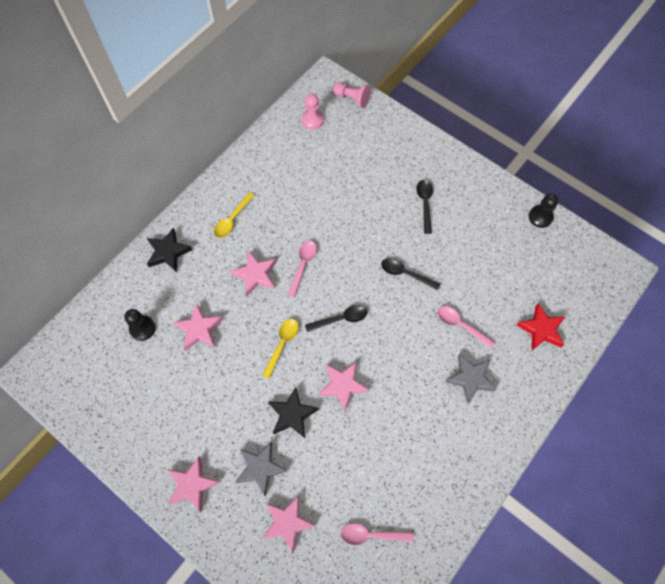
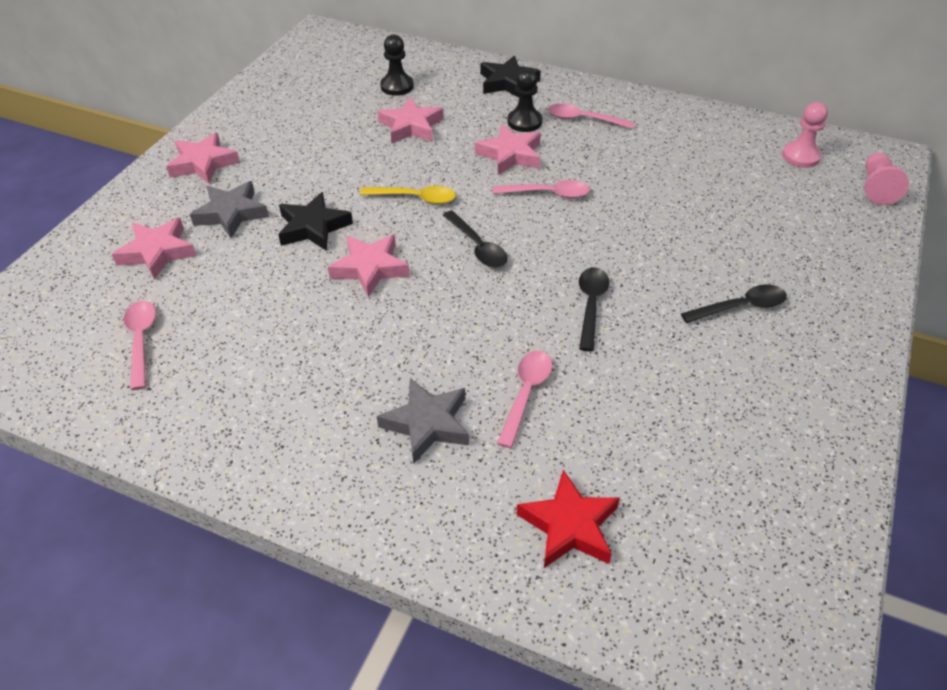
camera: 75 degrees right, 20 degrees down
(232, 219) = (583, 119): yellow spoon -> pink spoon
(540, 217) = (831, 489): black pawn -> black pawn (524, 122)

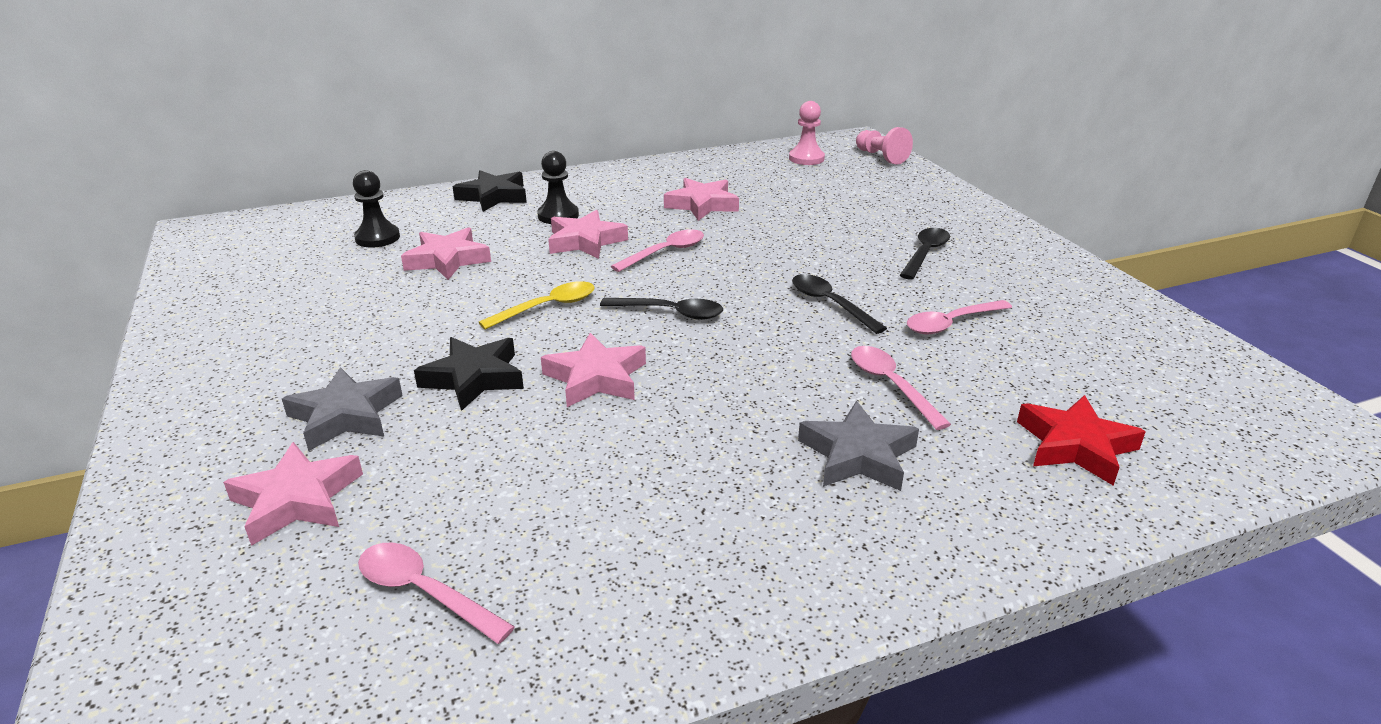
camera: 45 degrees left, 15 degrees down
(203, 163) = (223, 392): pink star -> pink star (702, 205)
(583, 119) = (608, 196): pink spoon -> pink spoon (951, 323)

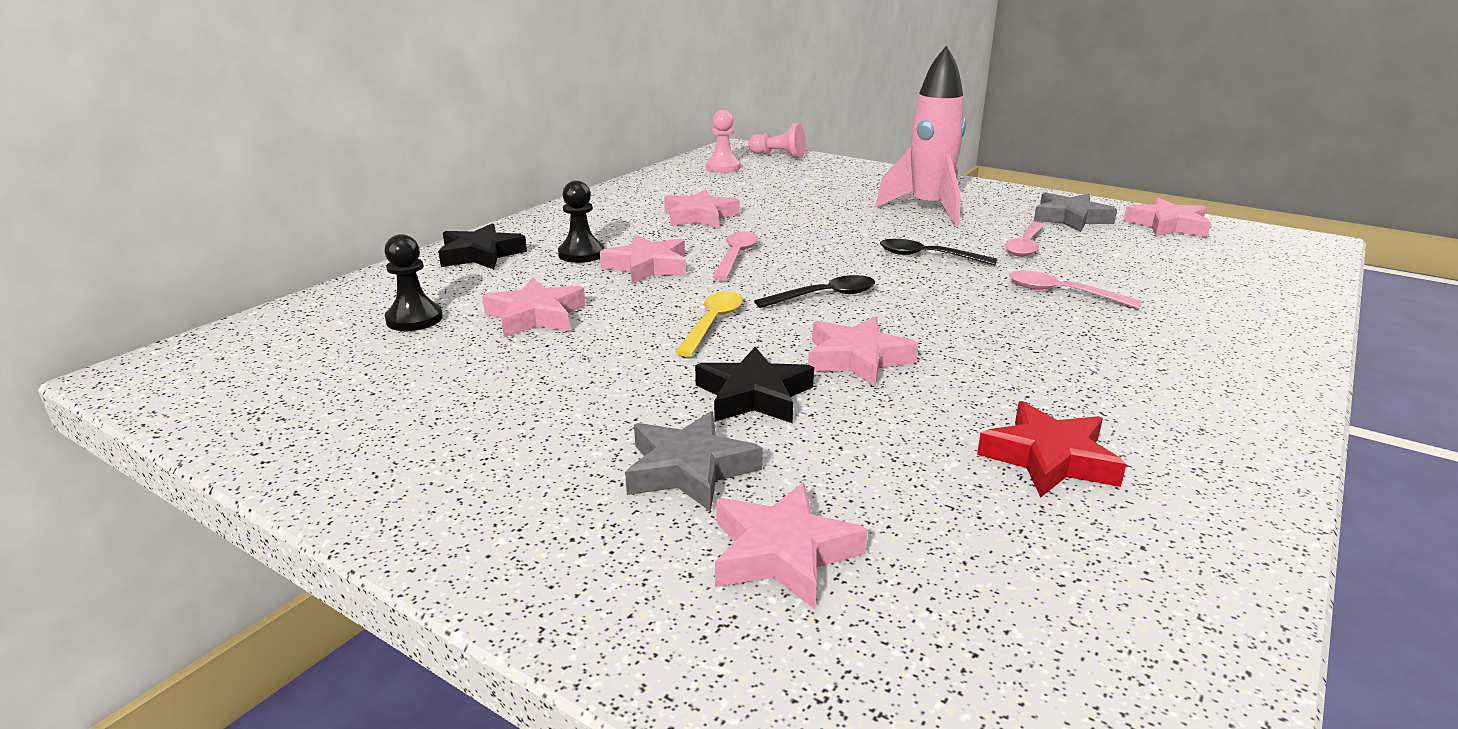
camera: 35 degrees left, 5 degrees down
(424, 592) = (1033, 561): pink spoon -> none
(858, 455) = (1124, 341): grey star -> grey star (1070, 218)
(925, 254) = (928, 209): black spoon -> pink rocket
(1075, 446) = (1219, 291): red star -> red star (1049, 459)
(1174, 351) = (1167, 225): none -> pink star

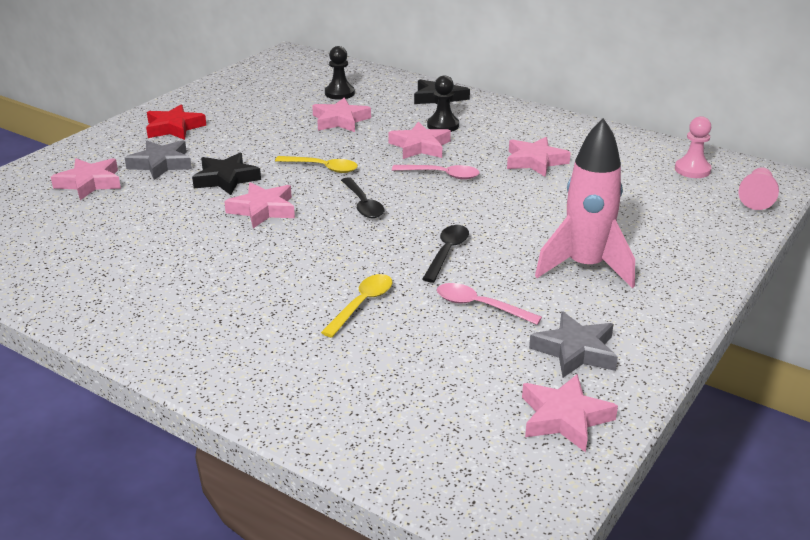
camera: 90 degrees right, 5 degrees up
(1049, 459) = (129, 255): red star -> red star (174, 128)
(1062, 293) = (362, 304): pink spoon -> yellow spoon

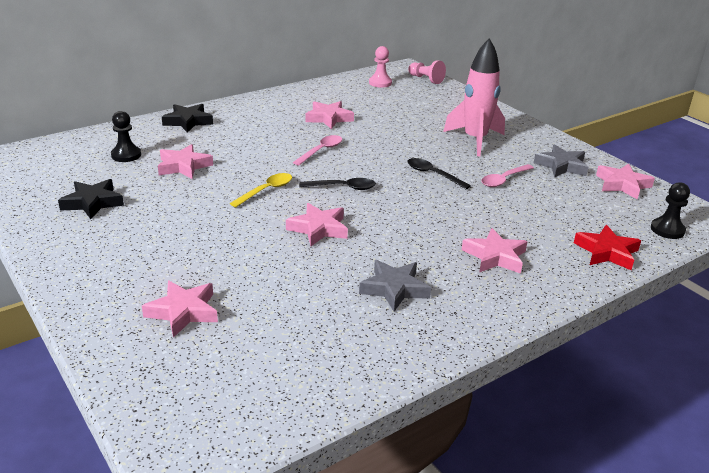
camera: 70 degrees left, 0 degrees up
(161, 164) = (181, 264): grey star -> grey star (394, 289)
(174, 128) = (102, 246): red star -> red star (607, 252)
(226, 179) = (246, 236): black star -> black star (92, 203)
(362, 304) = (484, 216): yellow spoon -> none
(420, 146) = (267, 147): pink star -> pink star (495, 256)
(443, 125) = (239, 132): black pawn -> black pawn (667, 230)

